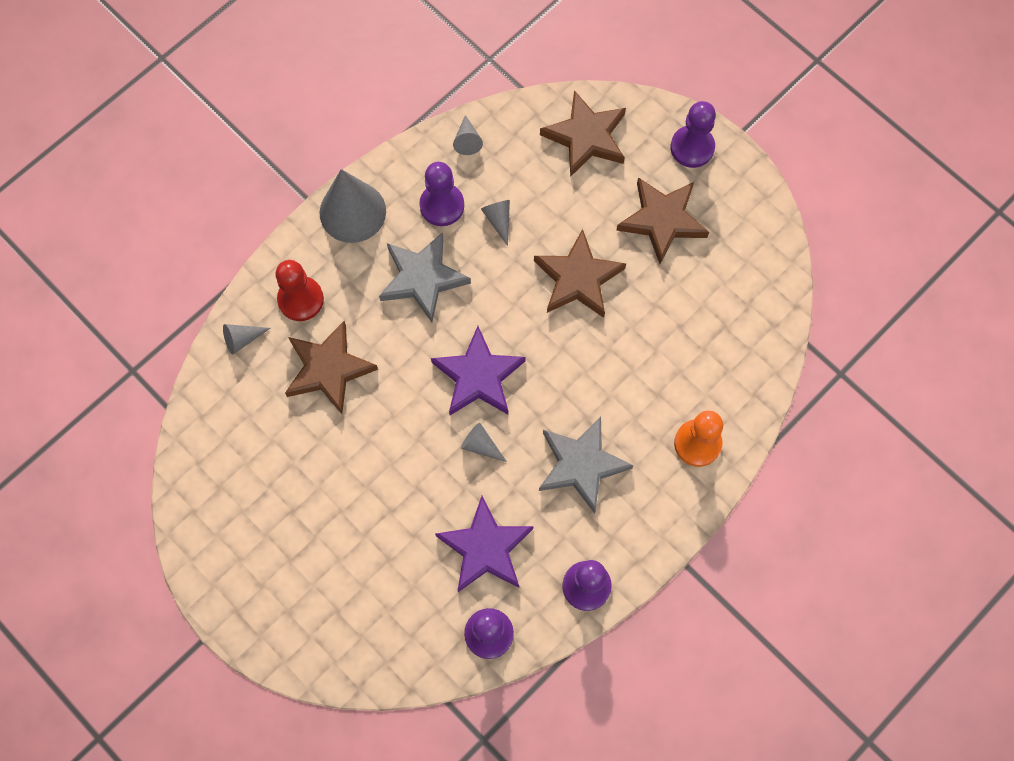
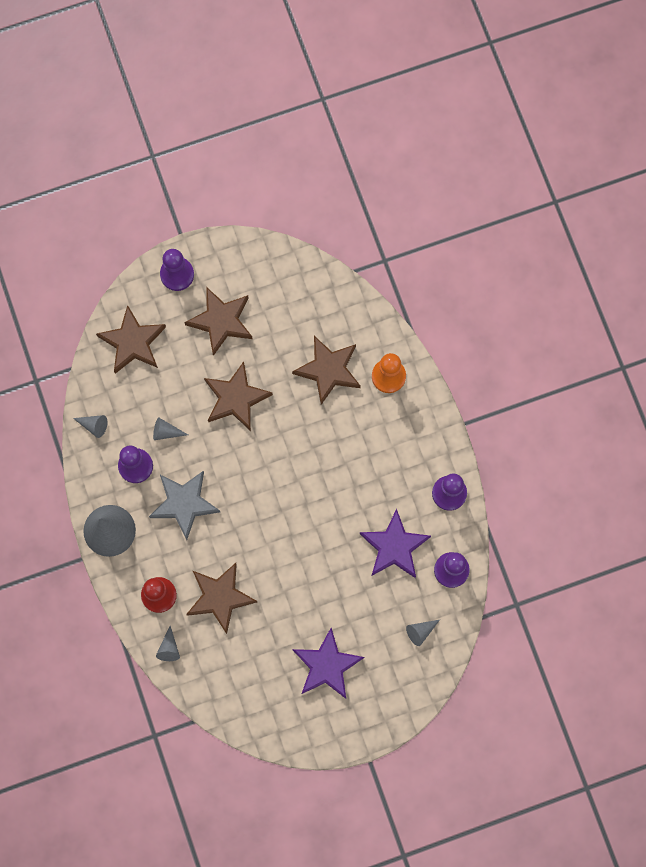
camera: 65 degrees left, 5 degrees up
(478, 376) = (274, 498): purple star -> purple star (327, 665)
(480, 445) = (323, 518): grey cone -> grey cone (420, 632)
(581, 465) = (367, 458): grey star -> none
(667, 369) = (328, 370): none -> brown star

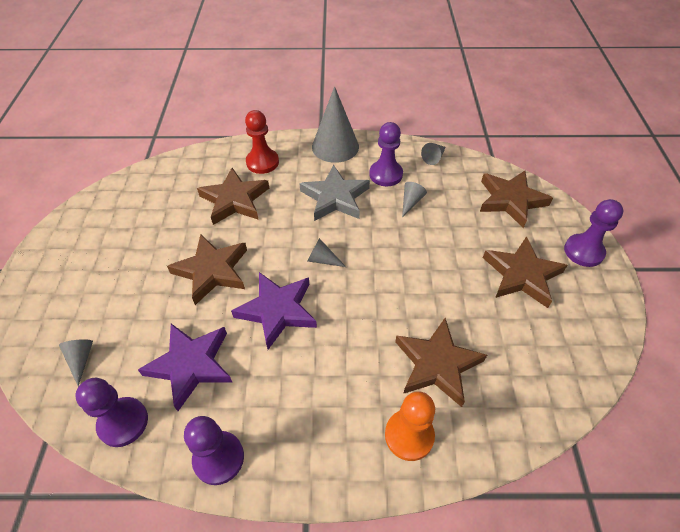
camera: 110 degrees right, 25 degrees down
(169, 648) = (214, 158): grey cone -> grey cone (322, 260)
(236, 398) = (428, 264): brown star -> brown star (212, 271)
(327, 665) = (115, 261): purple star -> purple star (277, 310)

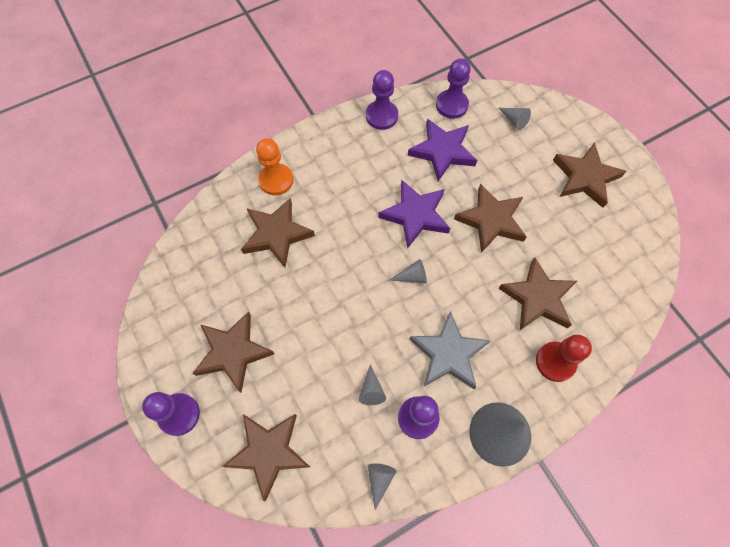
camera: 150 degrees right, 15 degrees up
(90, 265) = (585, 177): none -> brown star

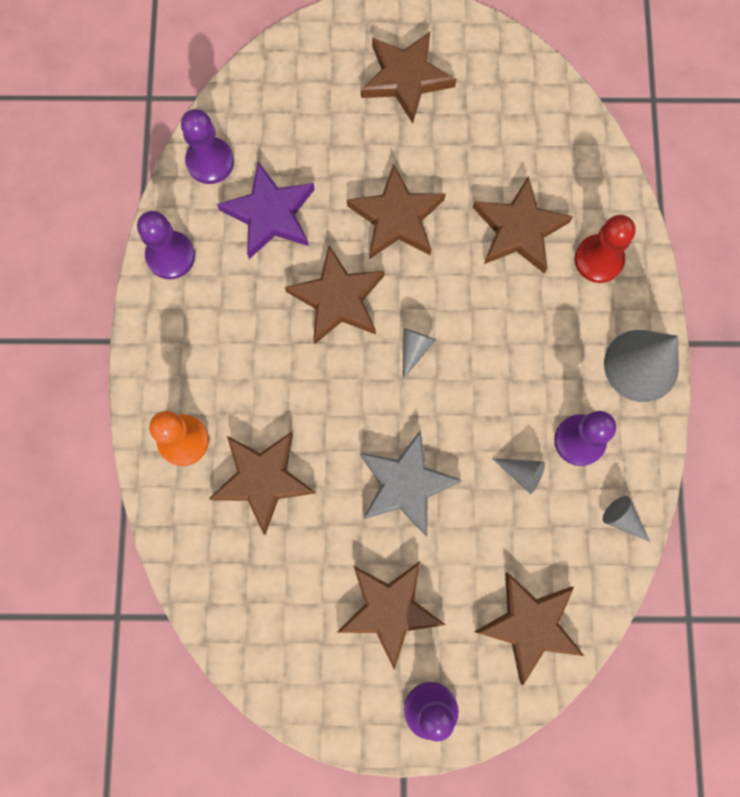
camera: 60 degrees left, 10 degrees up
(415, 215) = (338, 299): purple star -> brown star
(448, 354) = (528, 365): grey star -> grey star (406, 484)
(514, 120) = (280, 104): grey cone -> none

